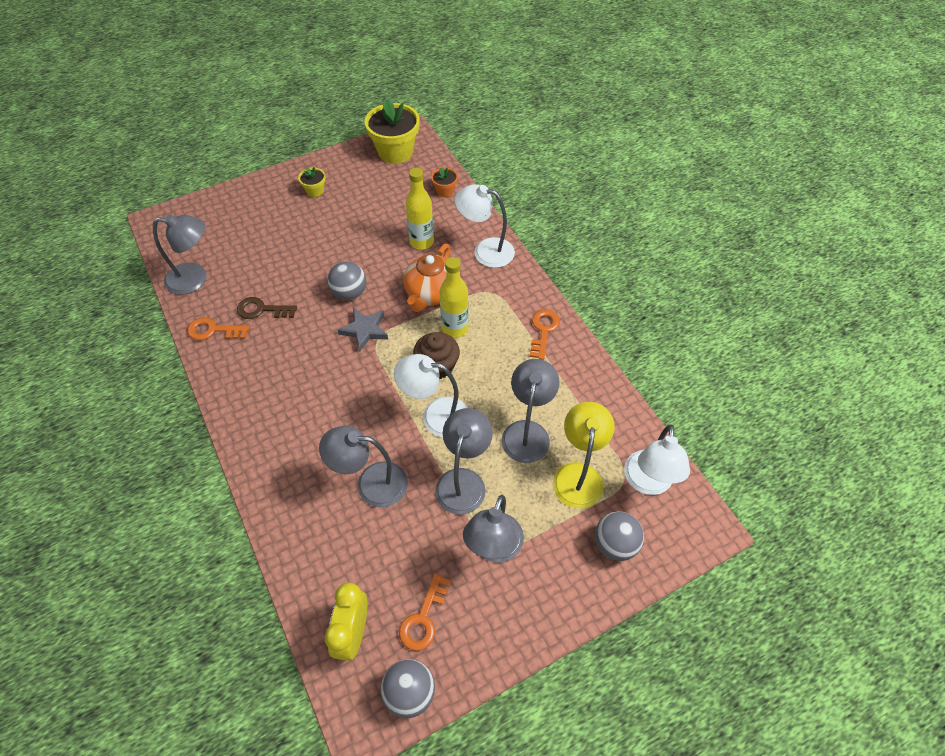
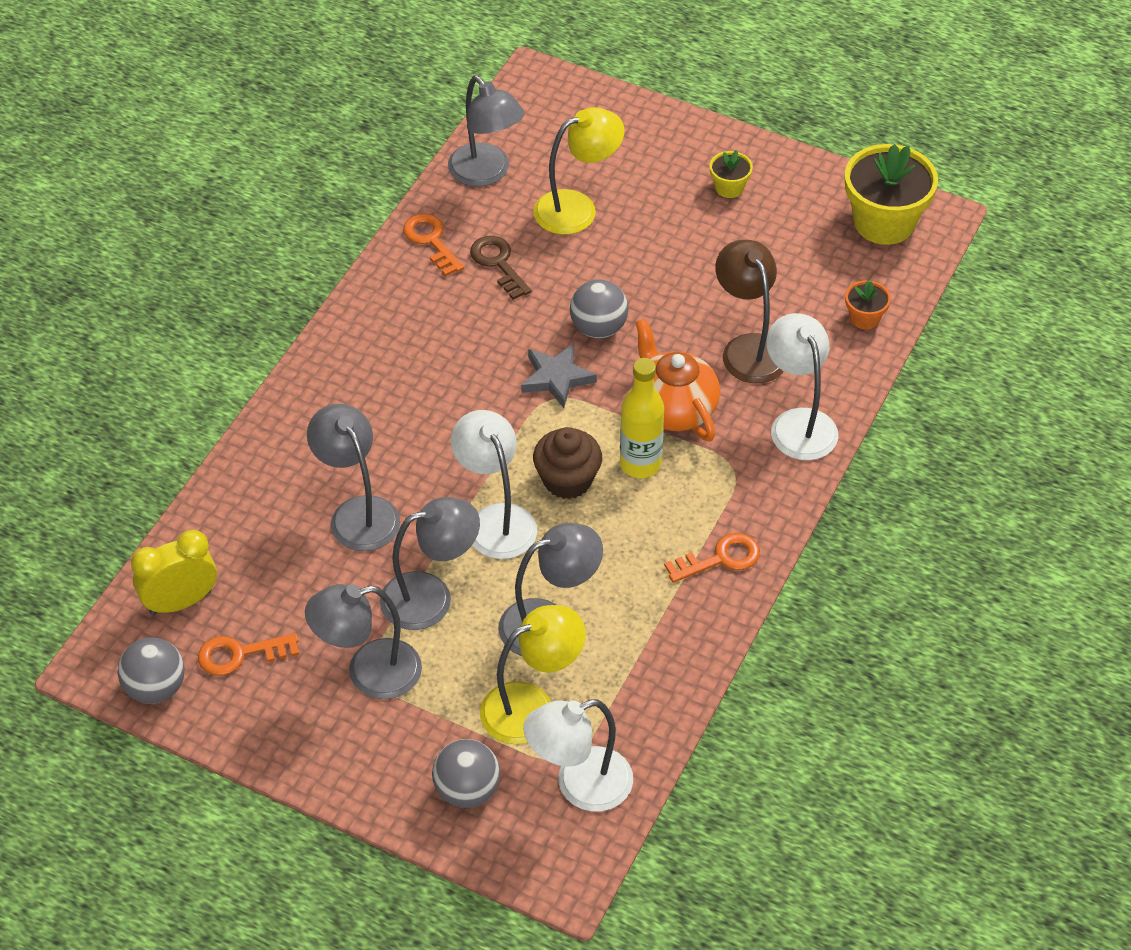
camera: 55 degrees right, 5 degrees down
(262, 255) = (577, 208): none -> yellow lamp
(421, 242) = (749, 348): yellow bottle -> brown lamp
(431, 293) = (673, 408): orange teapot -> orange teapot turned 75 degrees clockwise

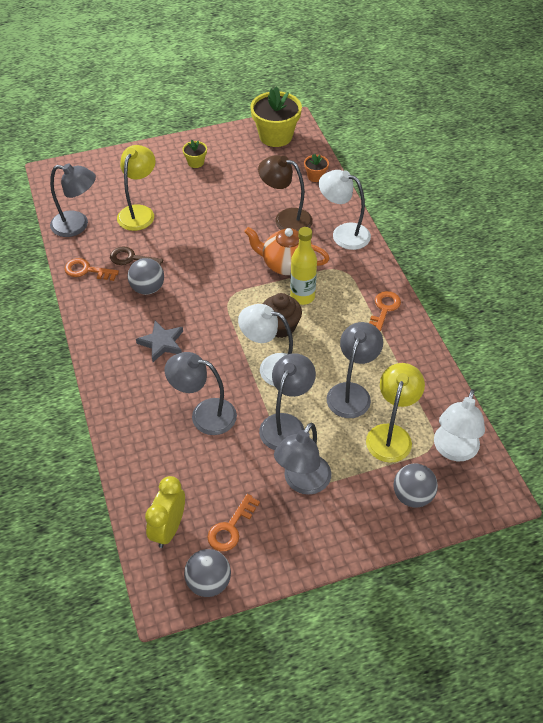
camera: 45 degrees left, 0 degrees up
(556, 378) = (220, 288): grey star -> grey star (162, 343)
(598, 328) = (212, 254): grey ball -> grey ball (147, 288)

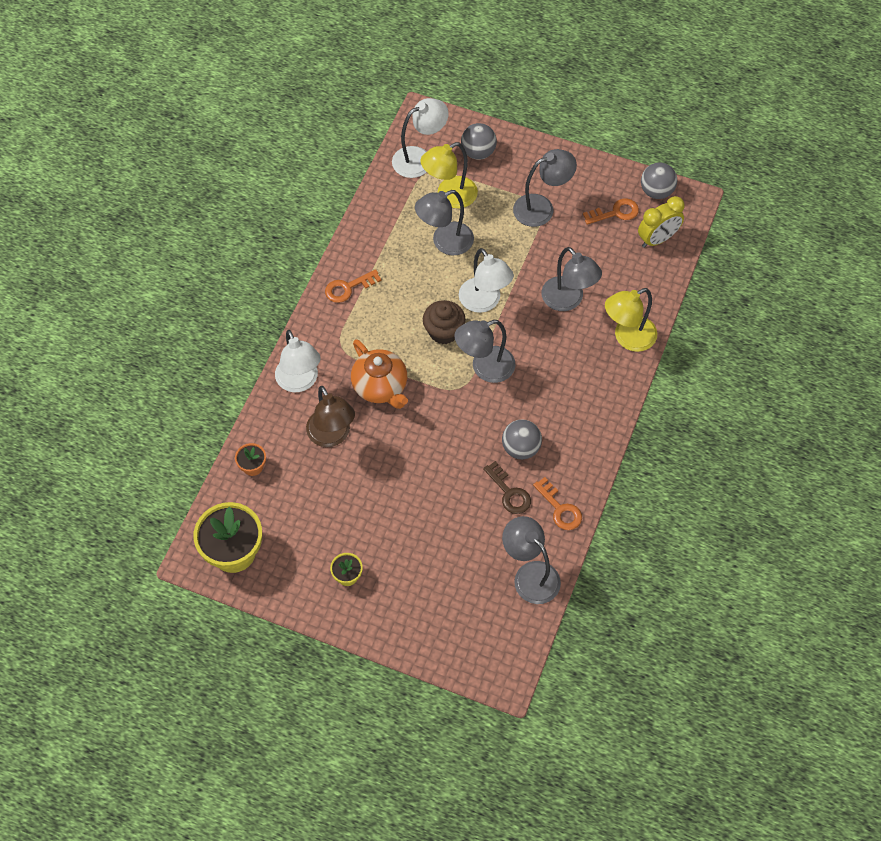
camera: 140 degrees left, 10 degrees up
(139, 212) = (458, 547): yellow lamp -> yellow lamp (627, 338)
(162, 343) = (551, 384): grey star -> none
(286, 424) = (515, 253): grey lamp -> grey lamp (484, 368)
(302, 297) = (399, 345): yellow bottle -> none

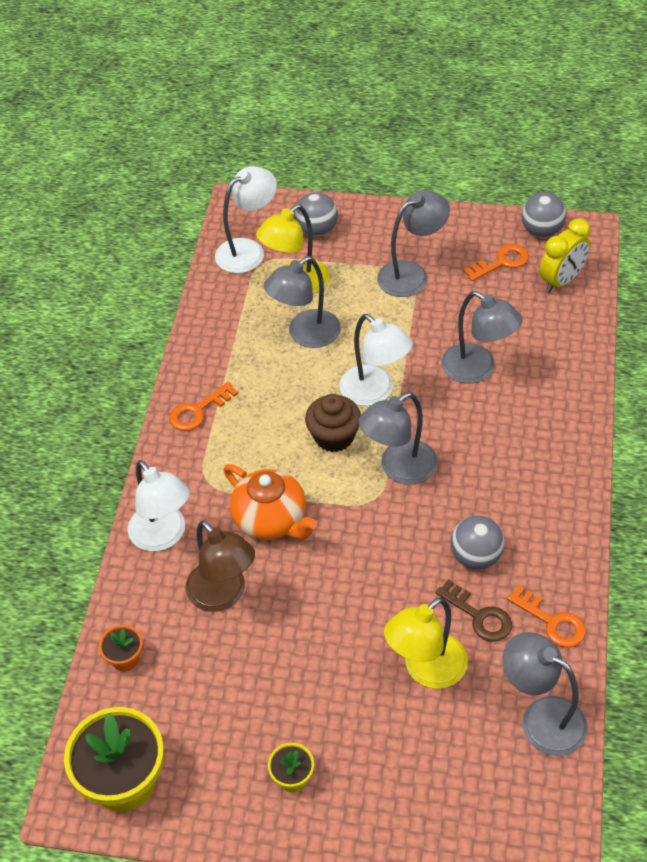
camera: 10 degrees left, 10 degrees down
(627, 338) = (565, 397): yellow lamp -> yellow lamp (426, 670)

